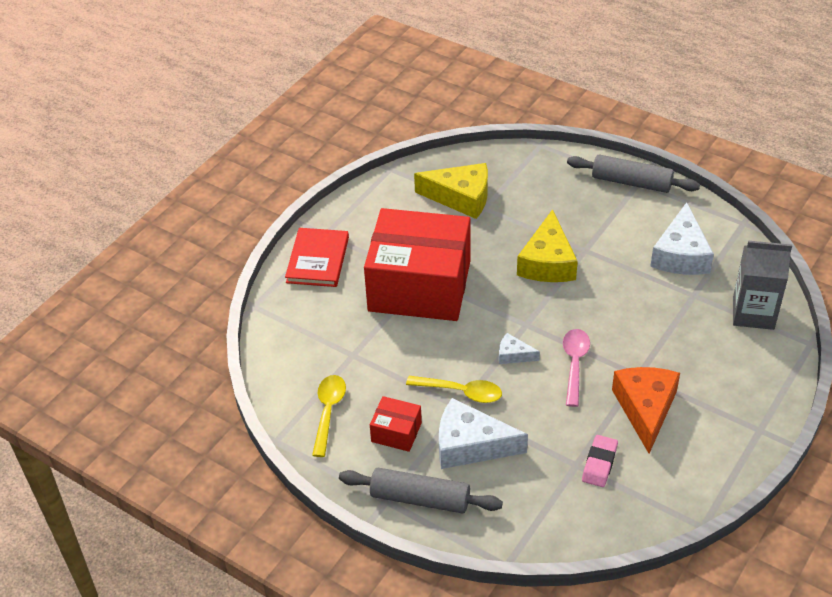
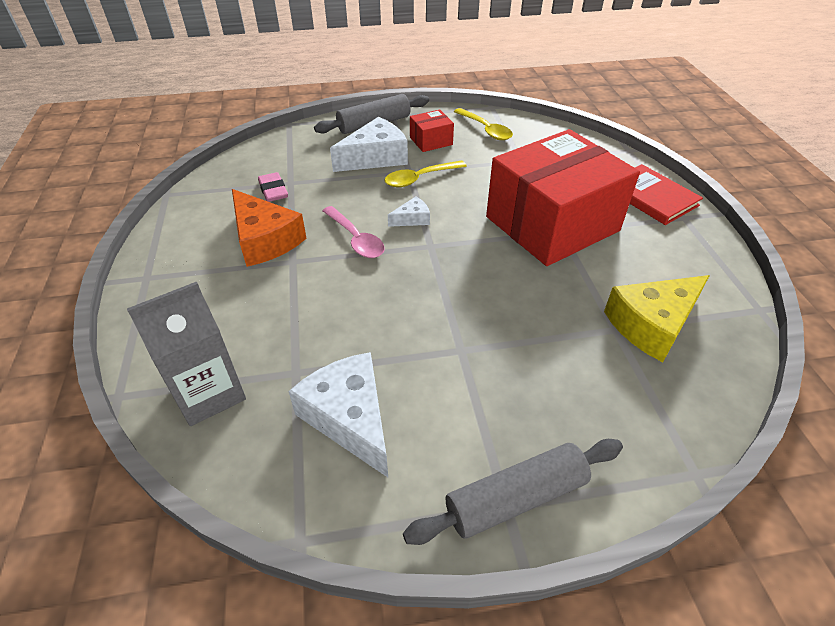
camera: 135 degrees right, 0 degrees up
(547, 262) = (480, 311): yellow cheese -> none

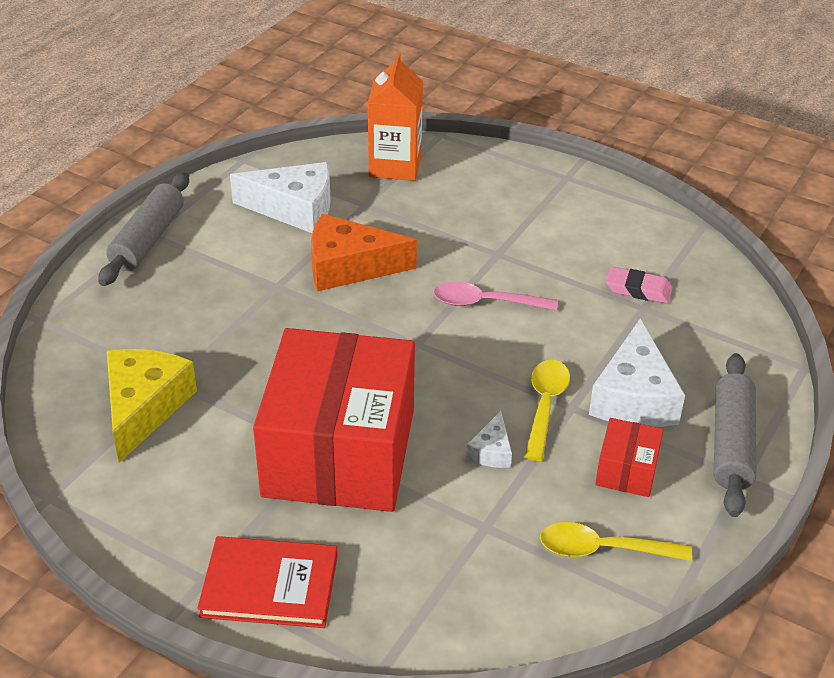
camera: 130 degrees right, 5 degrees down
(209, 393) = (395, 166): grey carton -> orange carton
(265, 240) = (550, 251): orange cheese -> orange cheese (349, 266)
(412, 219) = (473, 356): white cheese -> white cheese (491, 451)

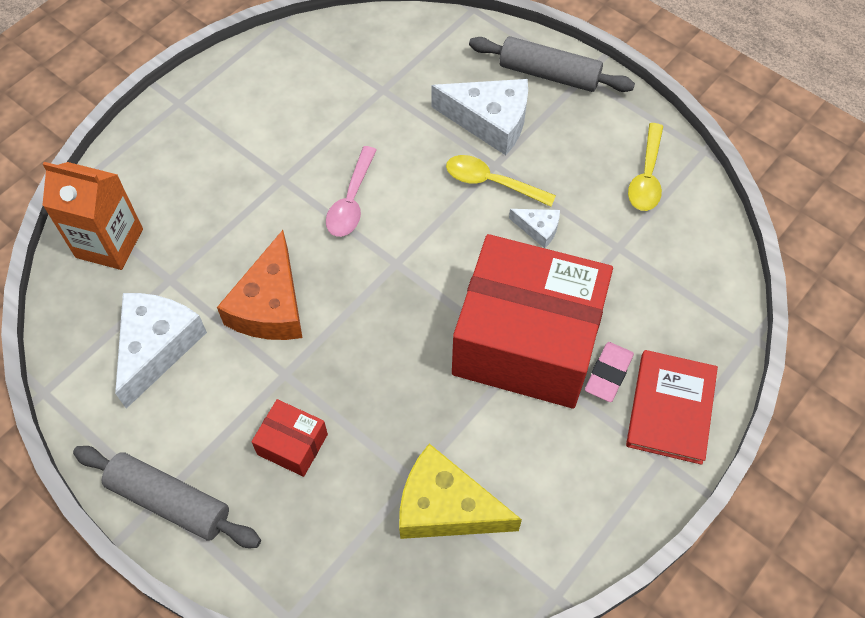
camera: 80 degrees left, 20 degrees up
(626, 470) = (569, 144): red box -> red box (292, 444)
(638, 289) = (358, 87): pink eraser -> pink eraser (608, 374)

